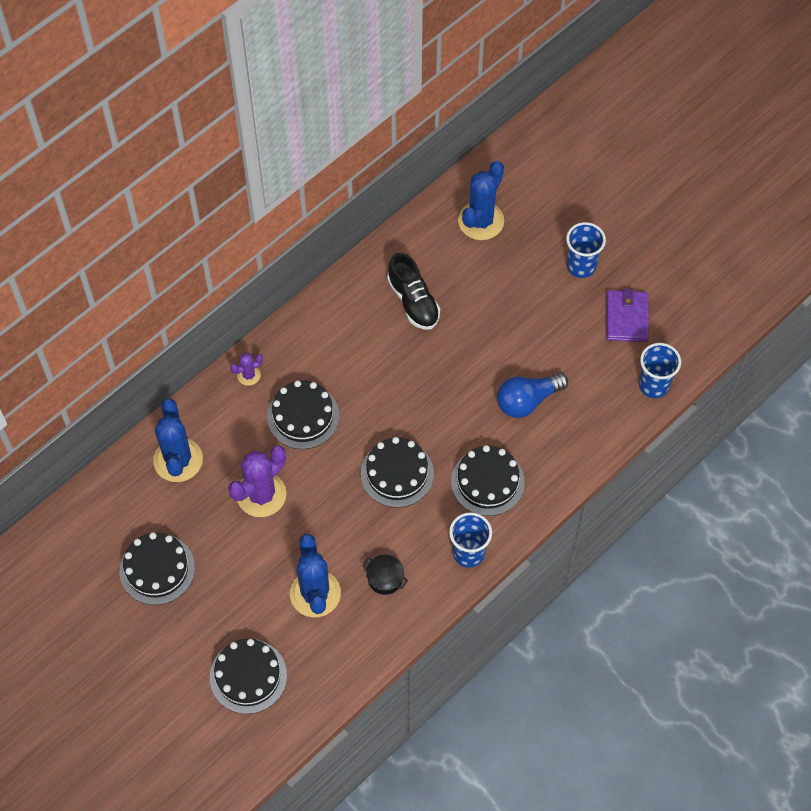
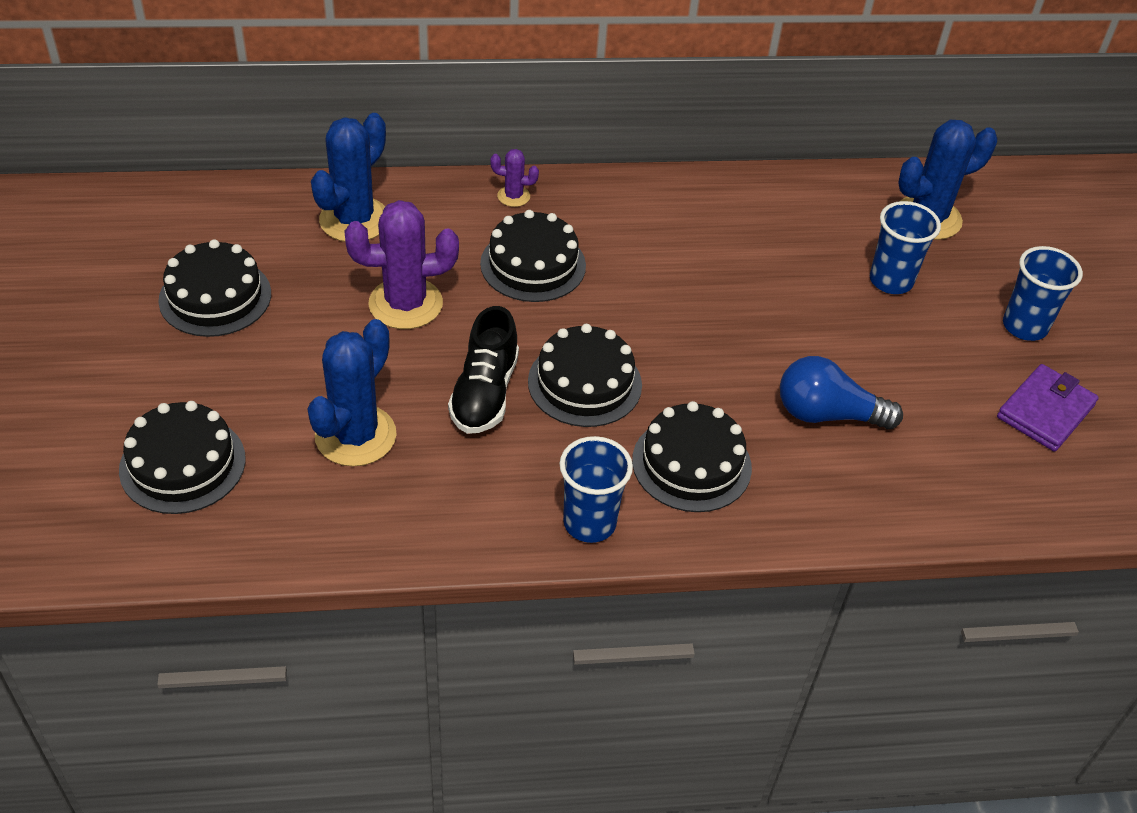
camera: 35 degrees right, 15 degrees down
(385, 578) = (455, 477): black pot -> none
(413, 301) = (772, 241): black shoe -> black shoe (484, 393)
(653, 385) = (1025, 504): blue cup -> blue cup (891, 281)

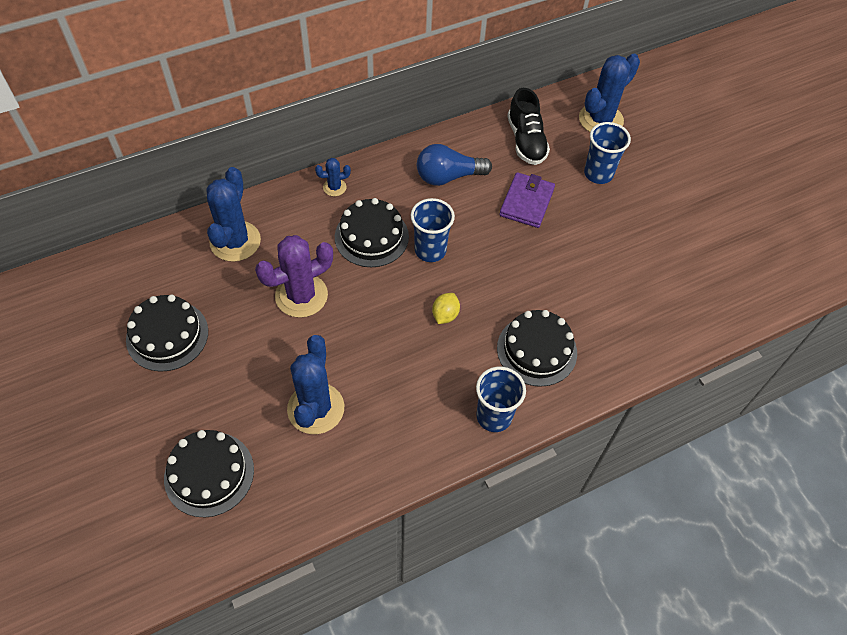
camera: 20 degrees left, 10 degrees up
(484, 393) = (385, 345): black shoe -> black shoe (526, 141)
(513, 196) = (334, 187): purple cactus -> blue cactus
(584, 383) = (445, 315): black cake -> yellow lemon
(827, 414) = (601, 284): blue light bulb -> blue light bulb (448, 176)
(1024, 326) = (688, 181): blue cup -> blue cup (430, 250)
(1045, 411) = (724, 237): purple wallet -> purple wallet (526, 202)

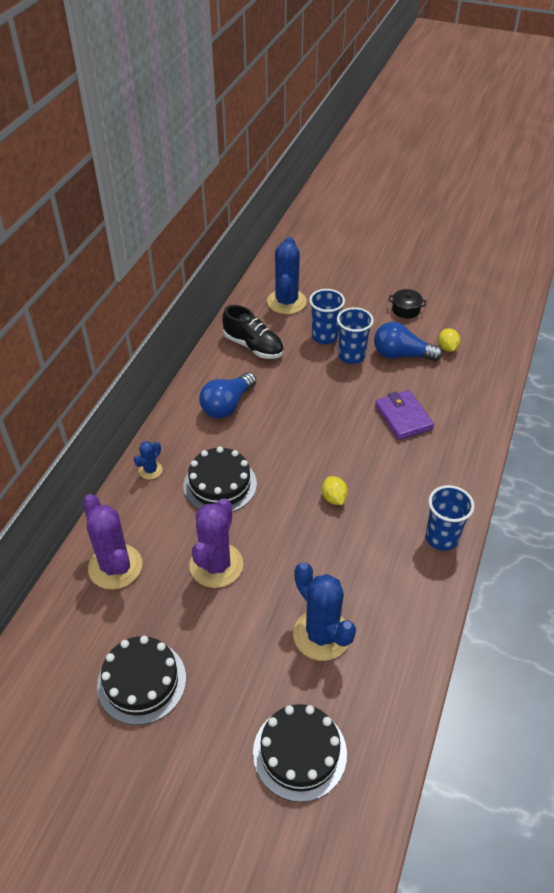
camera: 40 degrees left, 10 degrees down
(235, 241) = (115, 567): blue cactus -> purple cactus
(430, 250) = (273, 463): blue cup -> blue cup (351, 356)
(526, 202) = (300, 386): purple wallet -> purple wallet (403, 417)
(536, 350) = (417, 475): black cake -> none
(650, 238) = (401, 355): none -> blue light bulb
(703, 262) = (447, 348): none -> yellow lemon
(706, 199) = (405, 310): none -> black pot

